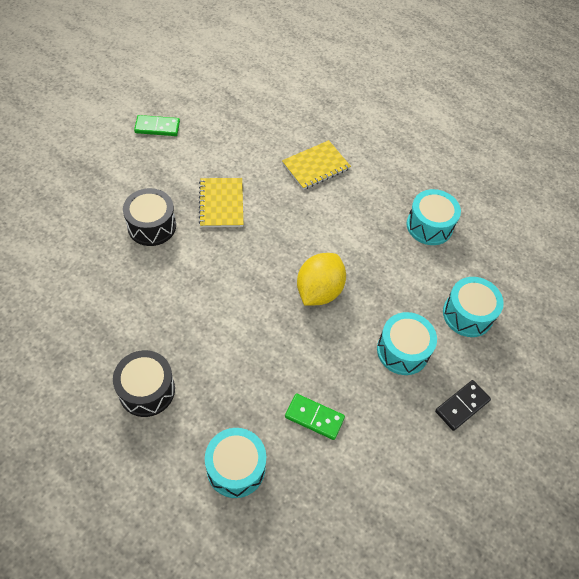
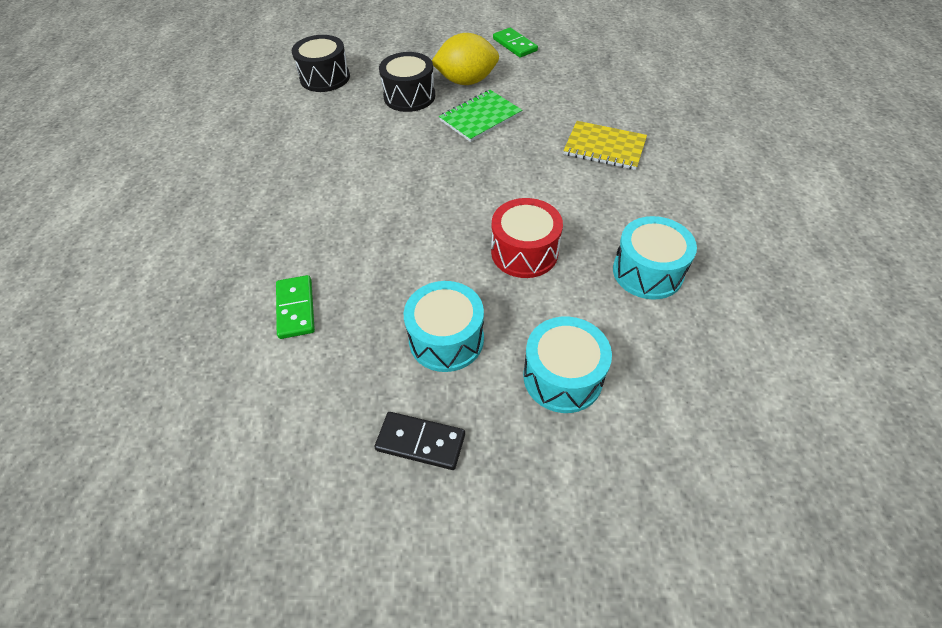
camera: 60 degrees right, 5 degrees down
(147, 390) = (239, 182): black drum -> black drum (325, 78)
(221, 203) = (480, 117): yellow notebook -> green notebook
(236, 468) = (196, 281): turquoise drum -> none
(319, 291) = (454, 230): yellow lemon -> yellow lemon (466, 81)
(368, 269) = (524, 252): none -> red drum

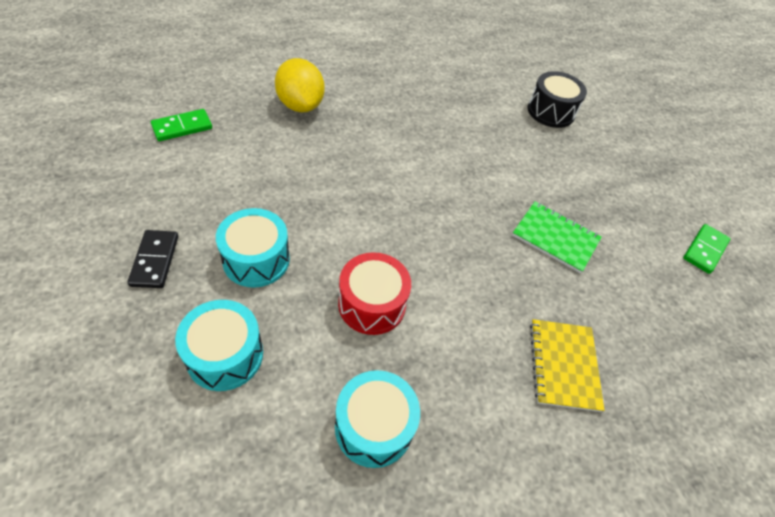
camera: 65 degrees right, 0 degrees up
(295, 308) = (272, 159): green domino -> green domino (182, 127)
(409, 96) = (557, 175): black drum -> none
(466, 81) = (609, 216): yellow lemon -> yellow lemon (300, 105)

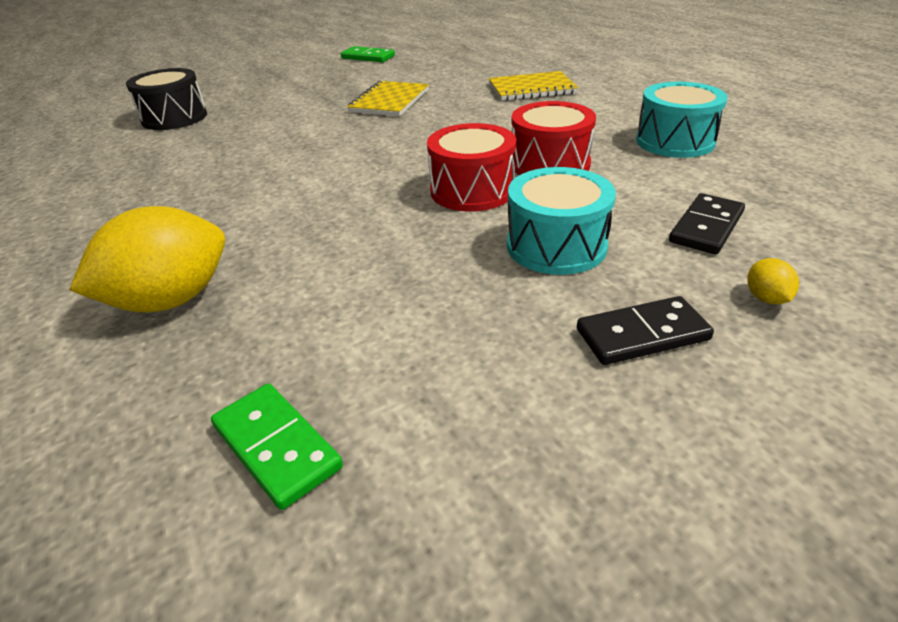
camera: 95 degrees left, 15 degrees down
(138, 336) = (766, 298): none -> yellow lemon
(225, 355) = (706, 227): turquoise drum -> black domino
(351, 242) = (472, 190): none -> red drum
(555, 238) = (389, 101): green notebook -> yellow notebook

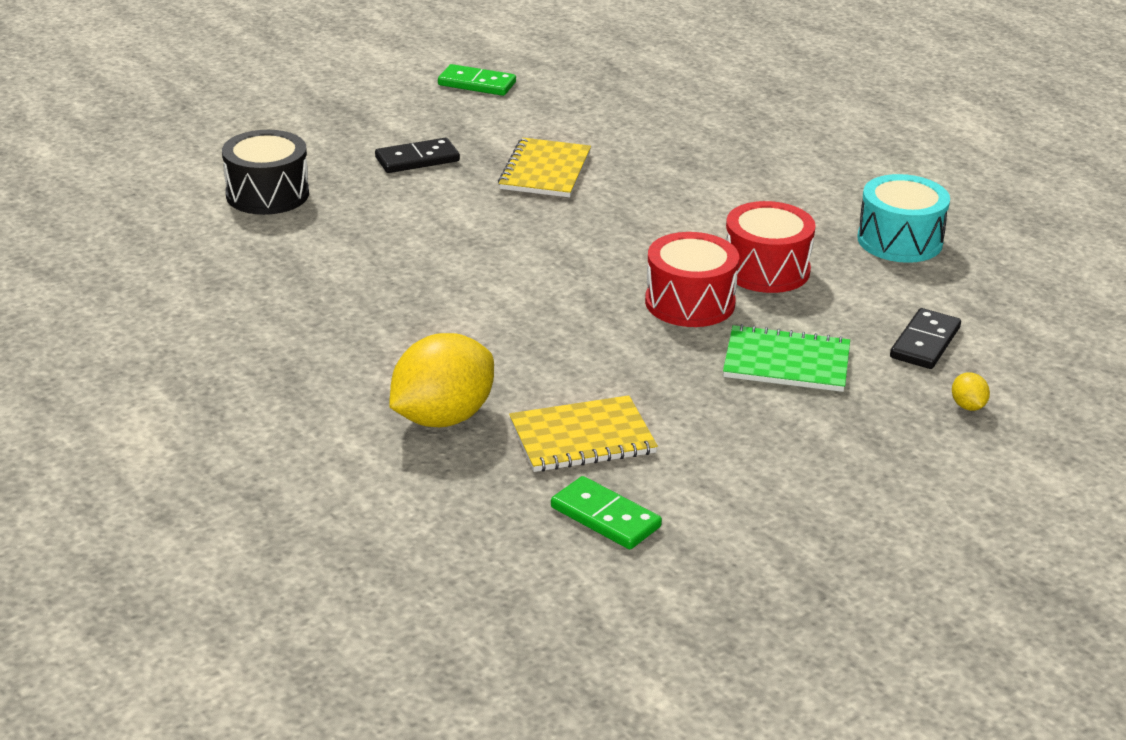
camera: 10 degrees left, 5 degrees down
(532, 89) = (725, 154): yellow notebook -> yellow notebook (582, 438)
(556, 246) = (786, 362): turquoise drum -> green notebook
(642, 335) = (866, 436): black domino -> black domino (417, 159)

